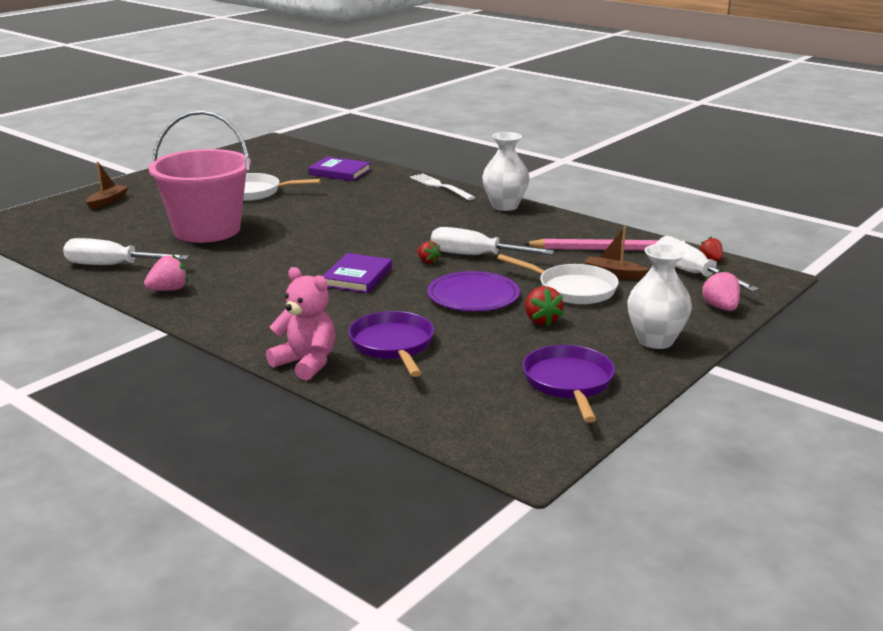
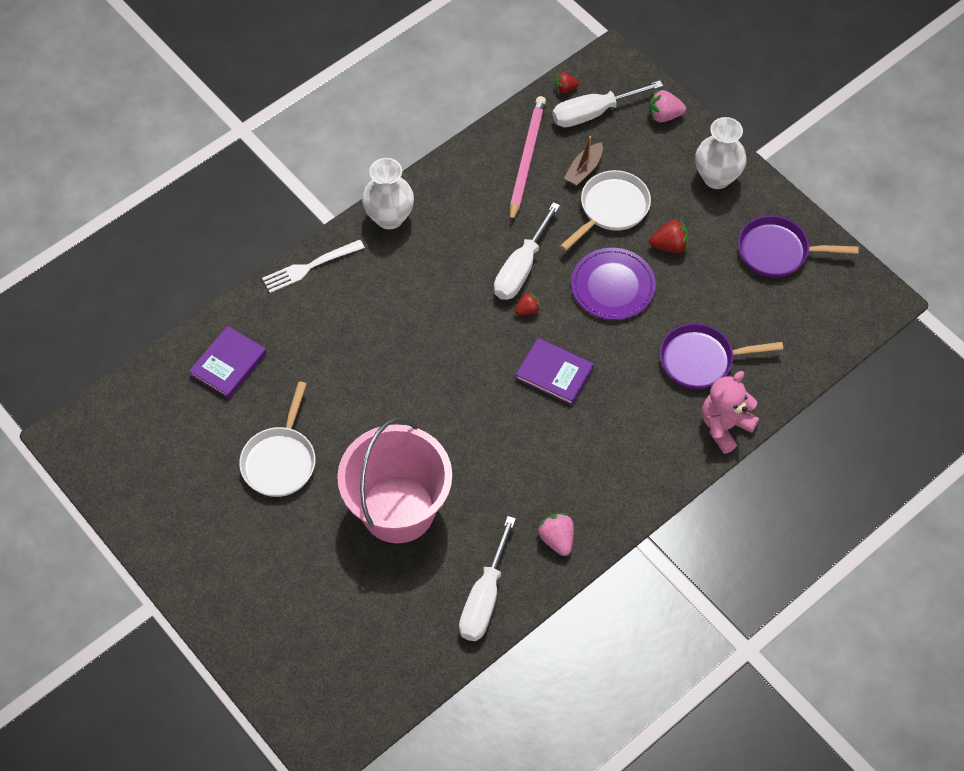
camera: 80 degrees left, 35 degrees up
(107, 202) = (274, 624): brown boat -> none

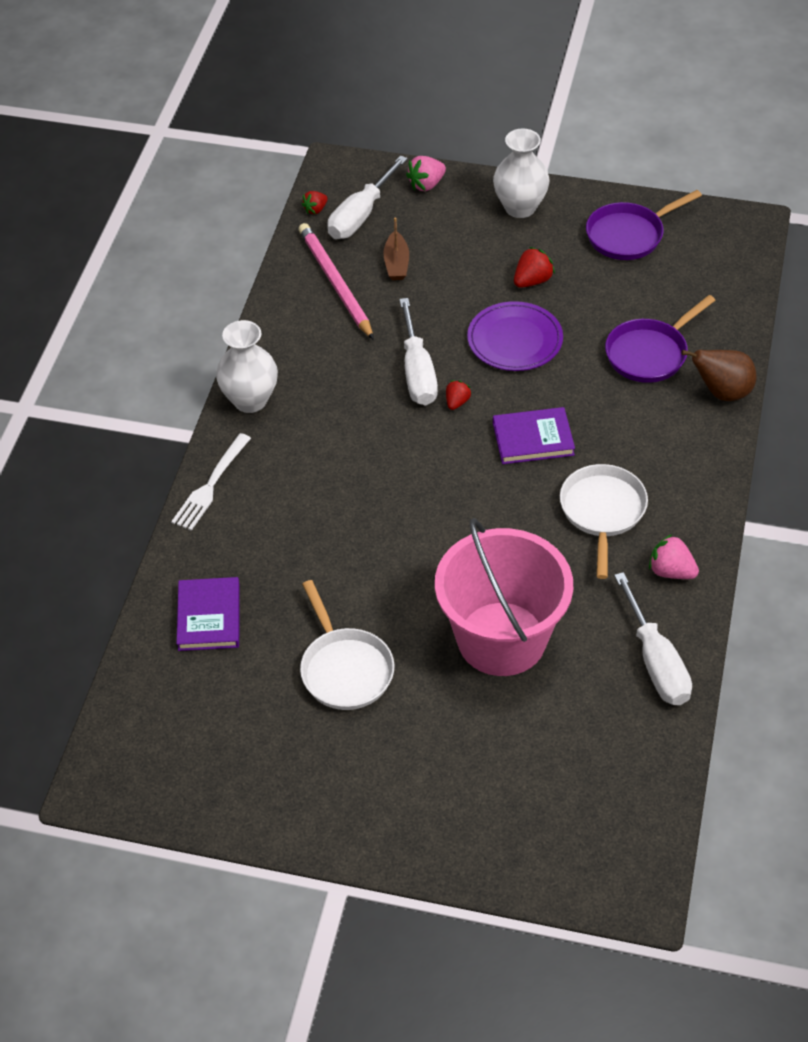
camera: 35 degrees left, 10 degrees down
(611, 208) = (452, 280): white pan -> white pan (602, 512)
(725, 426) = (722, 392): pink teddy bear -> brown pear

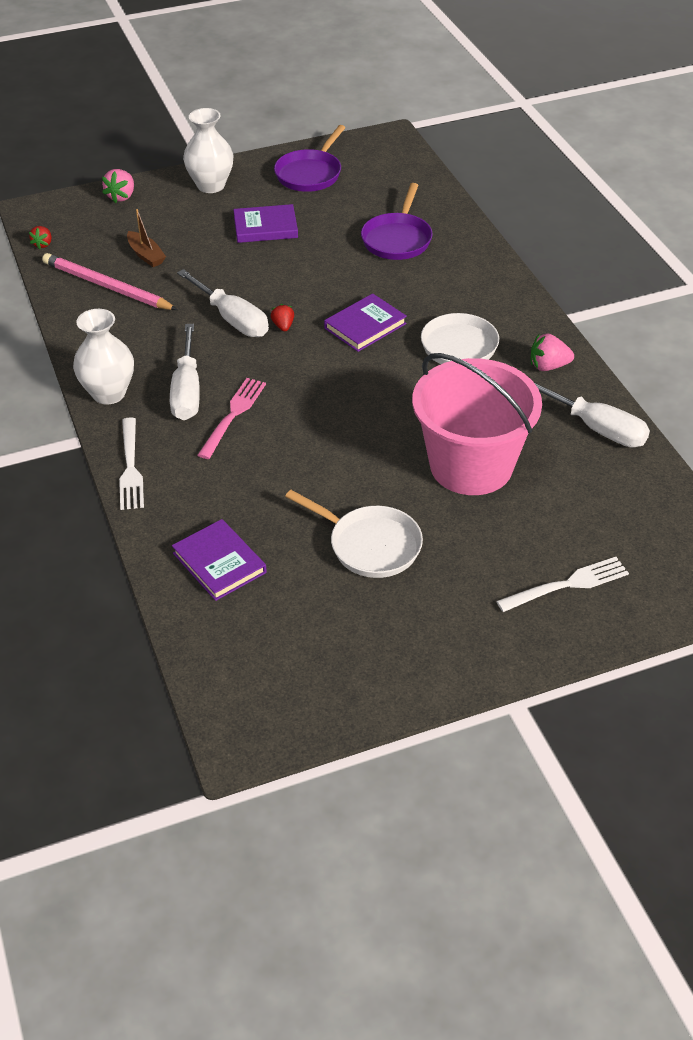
camera: 35 degrees left, 5 degrees down
(336, 476) = (233, 415): none -> pink fork
(361, 215) = (85, 234): white screwdriver -> white screwdriver (187, 390)
(481, 804) = (567, 585): none -> white fork
(515, 340) = (289, 269): purple plate -> none
(532, 281) = (265, 227): red strawberry -> purple book
(722, 392) = (472, 243): brown pear -> none

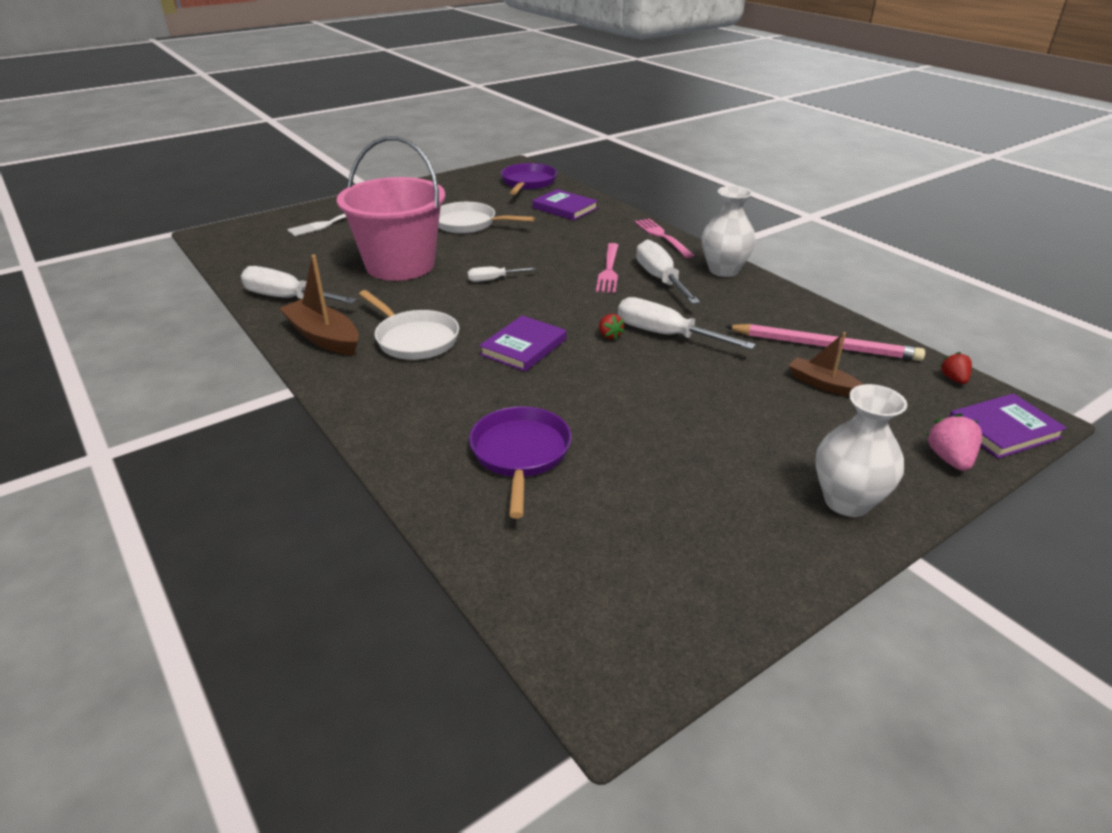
camera: 165 degrees right, 10 degrees down
(130, 467) = (662, 237): white fork -> pink fork
(265, 227) = (710, 443): purple book -> purple book (1003, 429)
(310, 174) = (711, 555): purple pan -> purple pan (528, 183)
(367, 421) = (493, 279): none -> white screwdriver
(548, 366) = (323, 337): pink strawberry -> brown boat

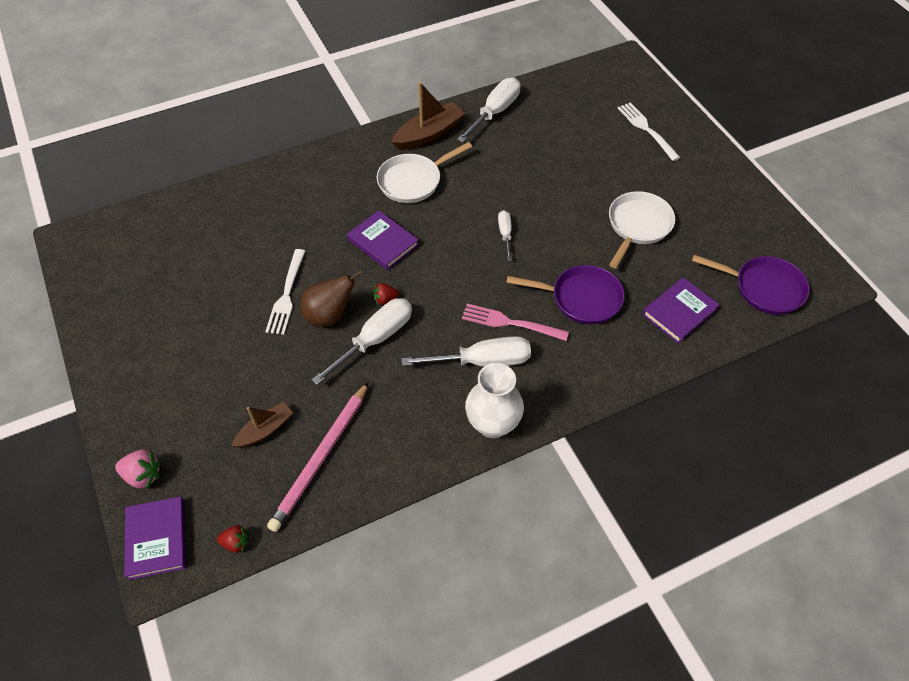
camera: 100 degrees right, 20 degrees up
(400, 265) = (545, 175): pink bucket -> none
(520, 454) = (253, 226): purple pan -> purple pan (581, 298)
(632, 402) = (286, 295): none -> white fork
(649, 367) = (329, 315): none -> brown pear
(662, 237) = (588, 389): pink fork -> none
(847, 501) = (134, 387): white vase -> none

